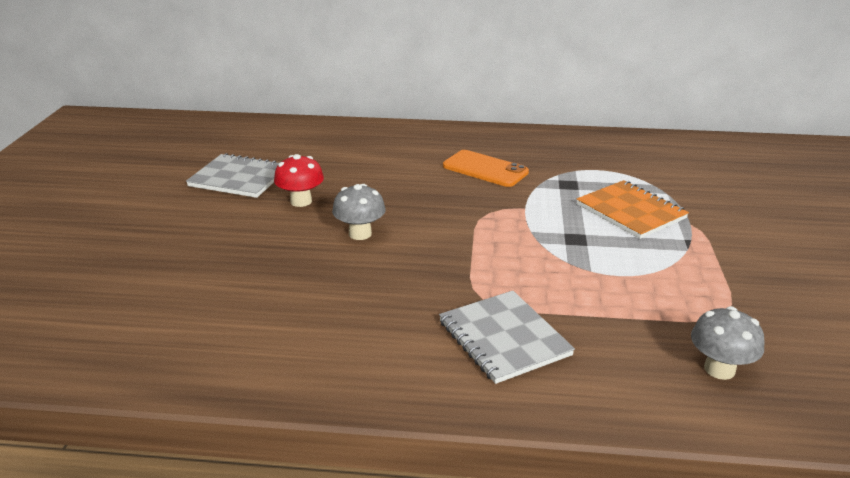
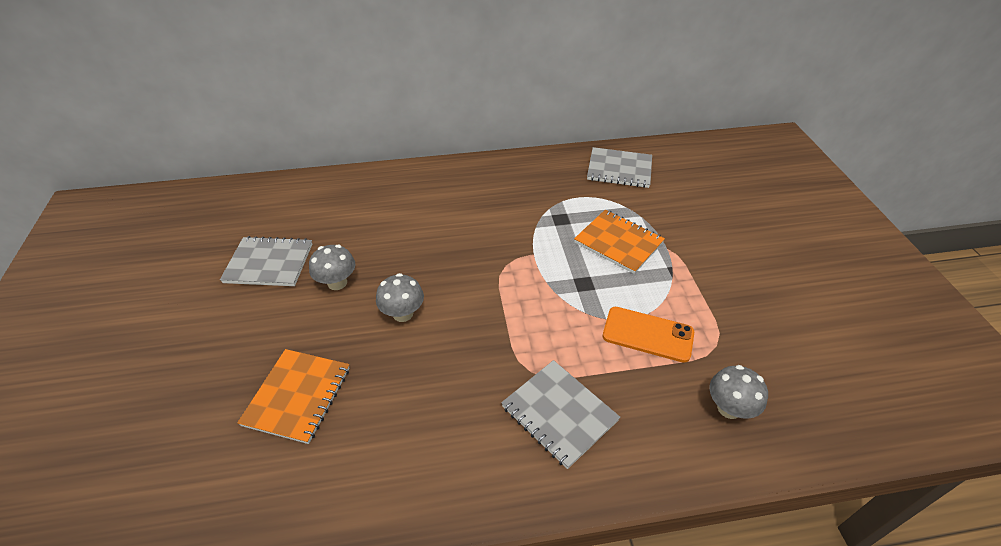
camera: 15 degrees left, 15 degrees up
(225, 278) = (297, 396): none -> orange notebook
(301, 201) = (337, 283): red mushroom -> grey mushroom
(485, 169) = (487, 212): orange phone -> orange phone (648, 334)
(655, 153) = (619, 169): none -> grey notebook

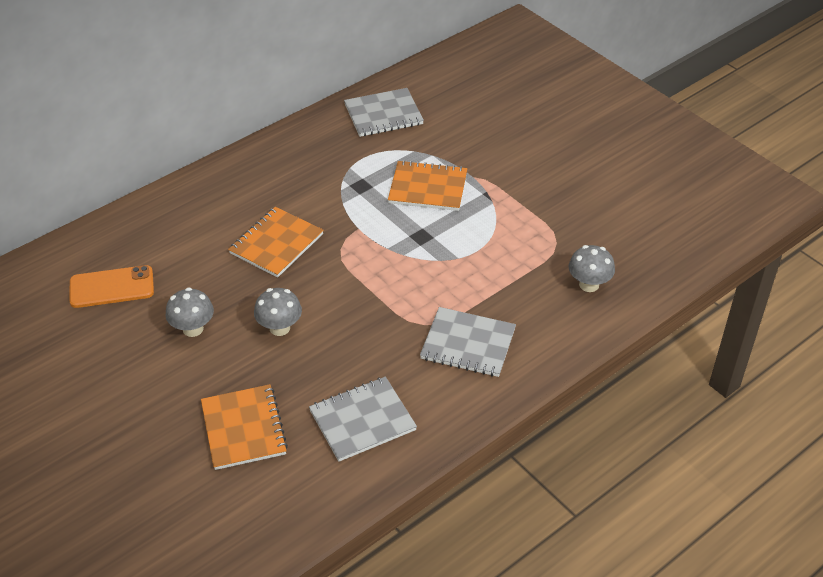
camera: 30 degrees left, 0 degrees up
(269, 263) = (105, 341): grey notebook -> grey notebook (362, 420)
(457, 239) = (276, 244): none -> orange notebook
(648, 334) = (499, 256): orange phone -> orange phone (112, 287)

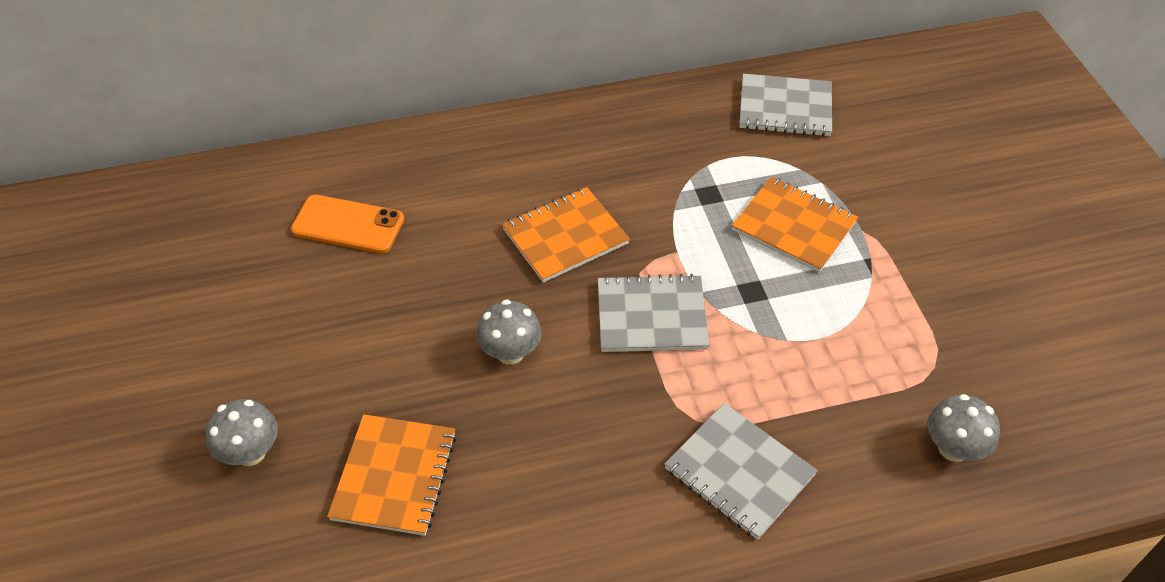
camera: 25 degrees right, 5 degrees up
(193, 329) = (408, 314): grey mushroom -> grey mushroom (250, 452)
(362, 420) = (545, 528): grey notebook -> grey notebook (651, 316)

